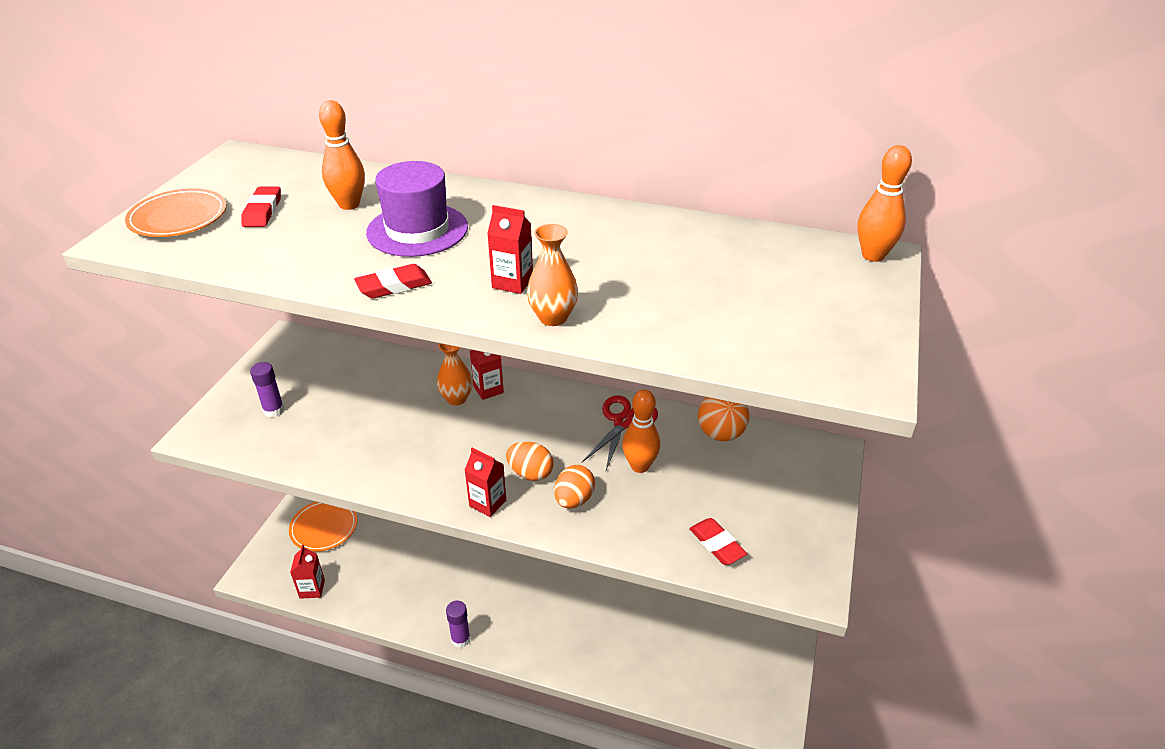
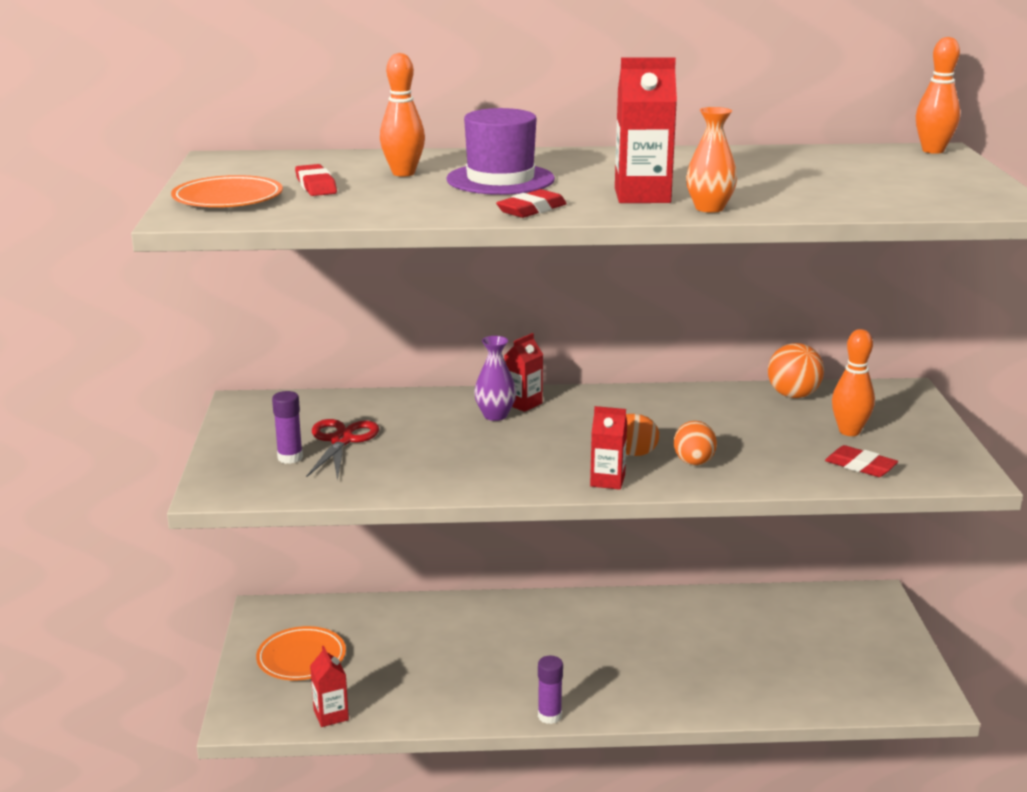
camera: 20 degrees left, 15 degrees down
(456, 399) = (495, 415): orange vase -> purple vase
(512, 282) = (642, 196): red carton -> red carton, size x1.58
(624, 422) = (690, 403): red scissors -> red scissors (341, 440)
(640, 466) = (736, 429): orange bowling pin -> orange bowling pin (849, 431)

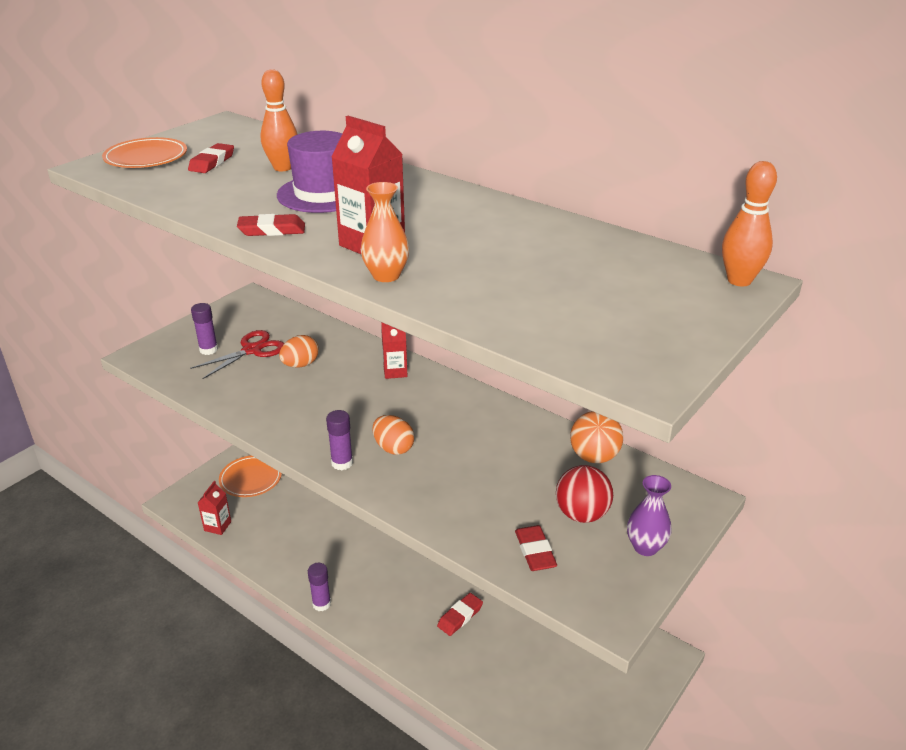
camera: 40 degrees right, 10 degrees up
(495, 415) = (363, 373): purple vase -> purple vase (645, 547)
(607, 481) = (342, 463): red carton -> purple glue stick
(688, 656) = (460, 616): none -> red eraser
(694, 463) = (420, 479): orange egg -> orange egg (300, 365)
(849, 431) = (581, 514): orange bowling pin -> red ball

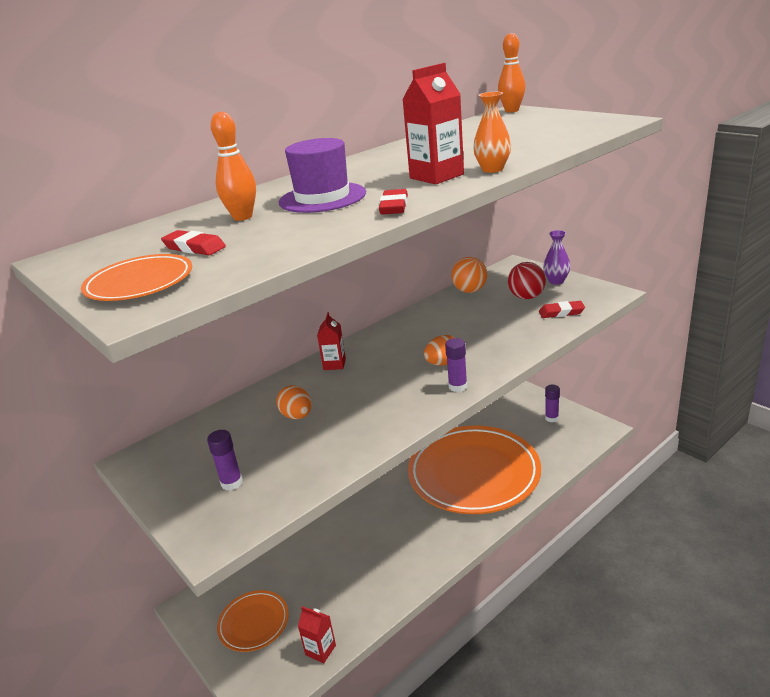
camera: 75 degrees left, 5 degrees down
(252, 350) = (251, 449): red scissors -> none
(321, 604) = (448, 557): purple glue stick -> purple glue stick (551, 418)
(460, 616) = (474, 474): red eraser -> orange plate

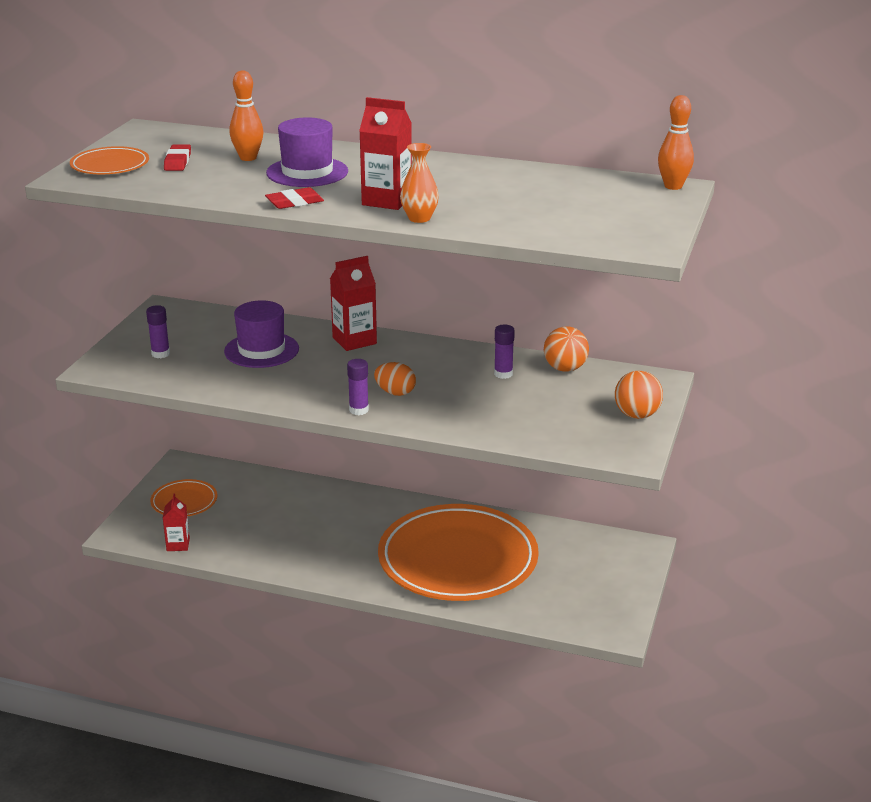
camera: 55 degrees right, 0 degrees up
(297, 416) = (261, 350): orange egg -> purple hat
(334, 364) = (354, 340): red carton -> red carton, size x1.58
(526, 297) = (577, 405): red ball -> none
(551, 418) = (606, 588): purple glue stick -> purple glue stick (503, 374)
(556, 281) = (637, 415): purple vase -> orange ball
(561, 312) = (556, 433): red eraser -> none

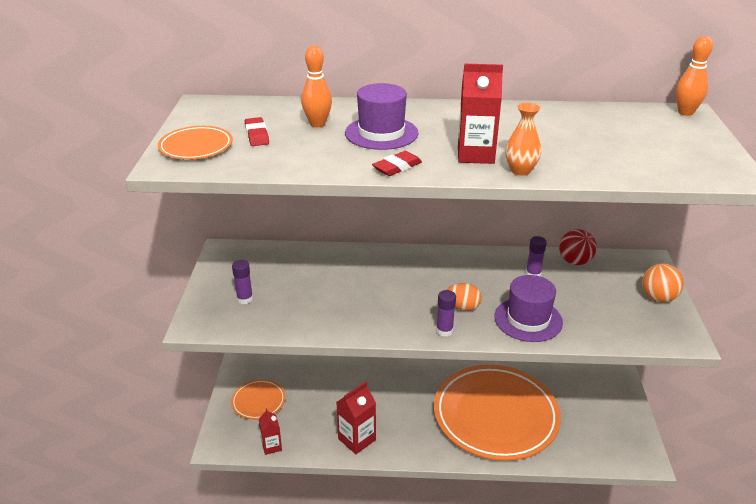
camera: 15 degrees left, 5 degrees up
(261, 350) = (328, 281): purple hat -> purple hat (528, 319)
(354, 340) = (398, 260): red carton -> red carton (357, 439)
(565, 368) = (575, 261): orange ball -> red ball

